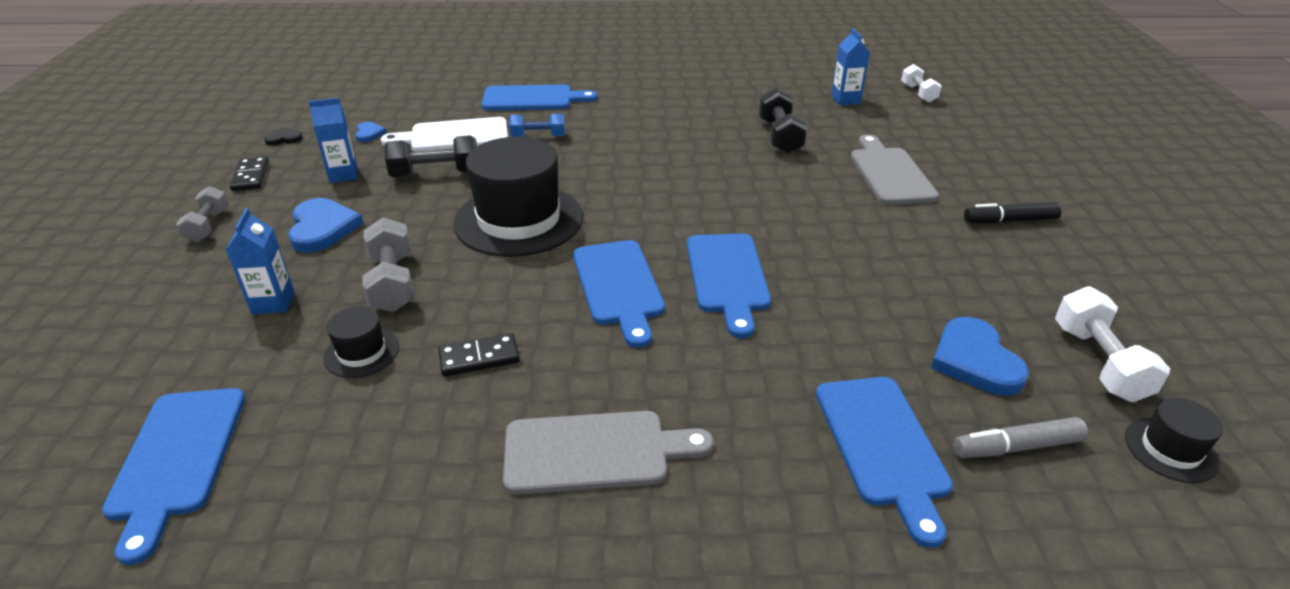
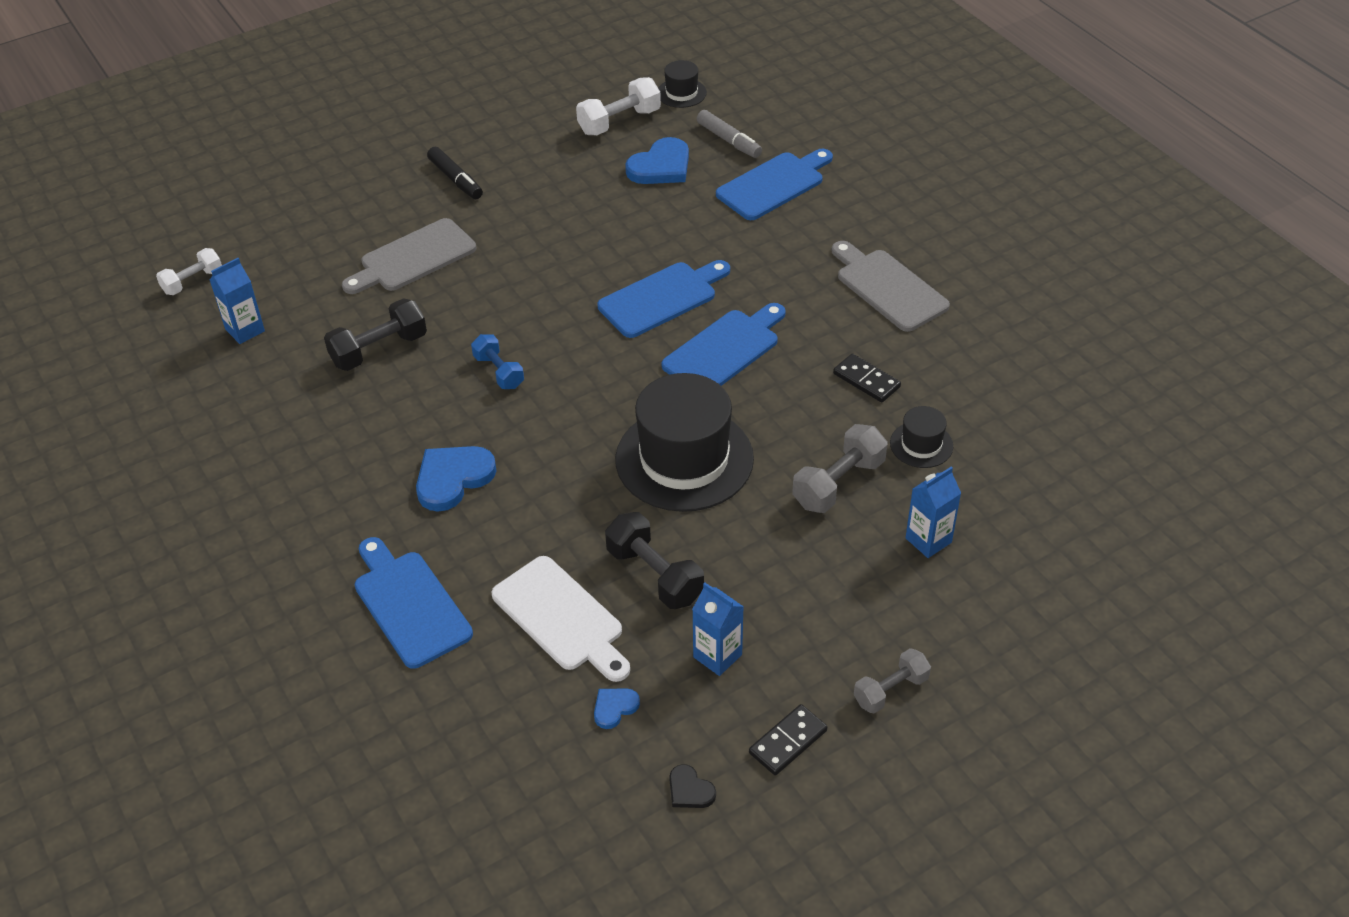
camera: 120 degrees left, 10 degrees up
(176, 459) = (1082, 464): blue cutting board -> none
(322, 228) = (815, 593): blue heart -> blue heart (453, 478)
(538, 136) = (509, 539): blue dumbbell -> blue dumbbell (499, 372)

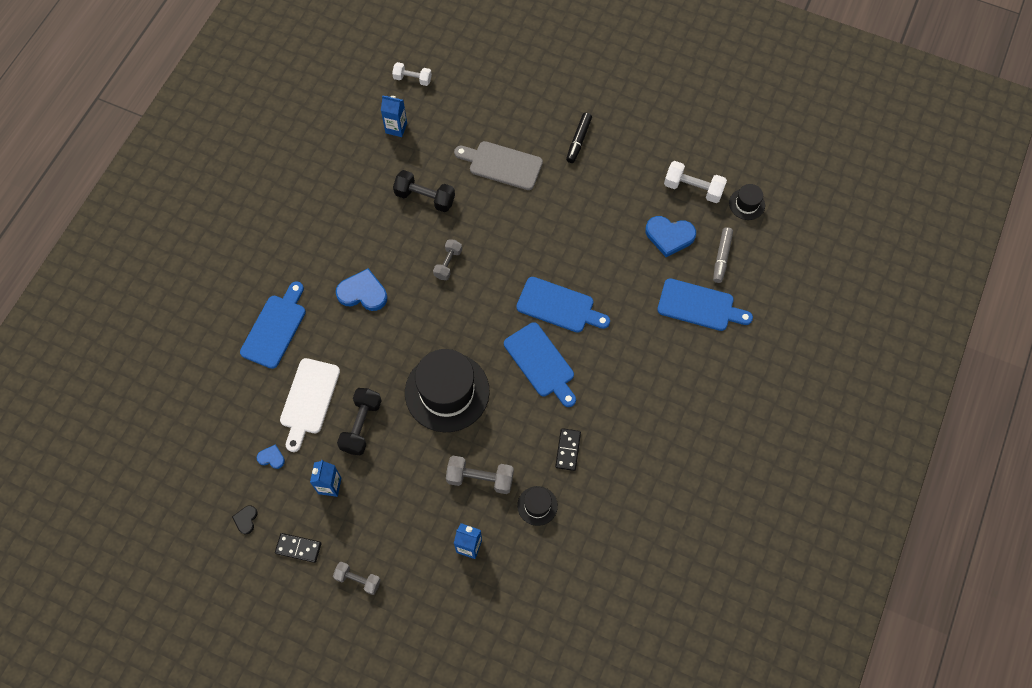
camera: 55 degrees right, 20 degrees up
(499, 372) = (448, 263): blue dumbbell -> grey dumbbell
(725, 350) = (541, 363): blue cutting board -> blue cutting board turned 45 degrees clockwise
(888, 287) = (653, 420): grey cutting board -> none

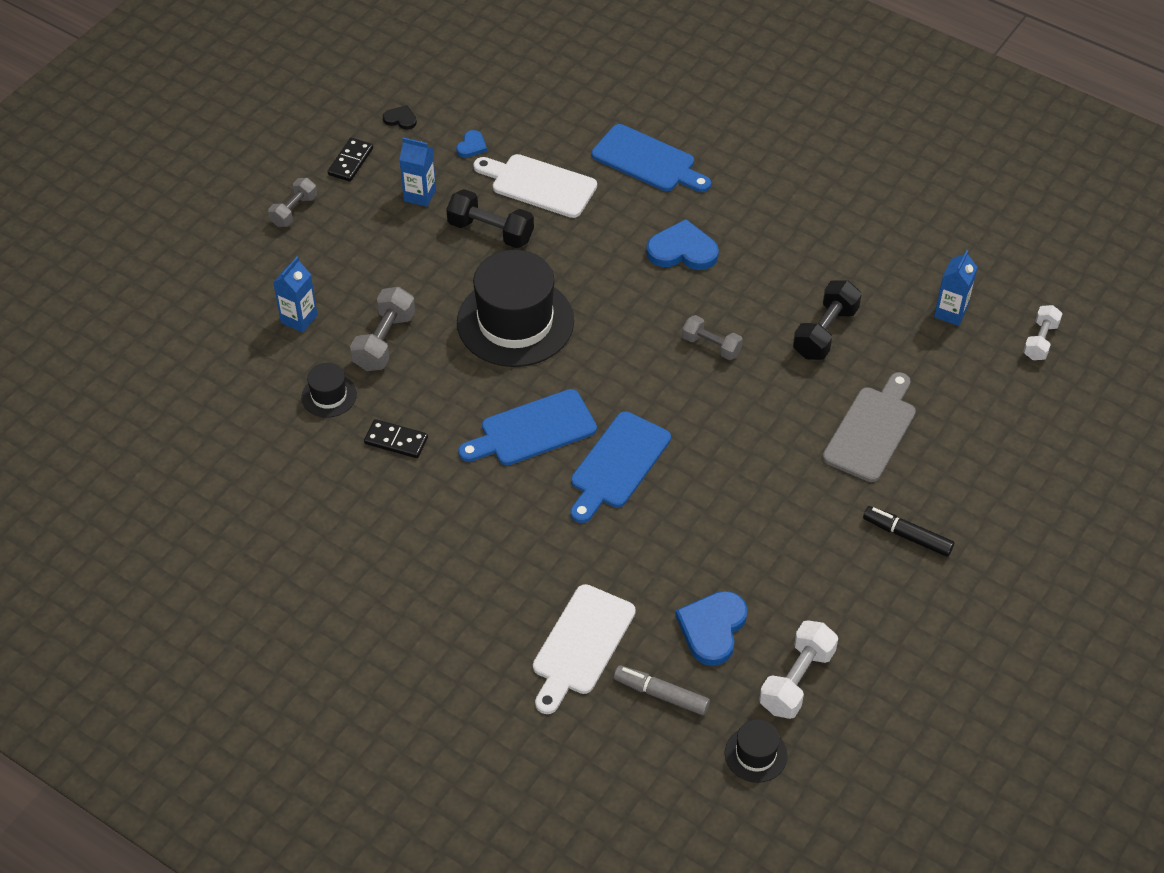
camera: 100 degrees right, 15 degrees down
(363, 292) = (682, 250): blue heart -> blue heart turned 105 degrees counterclockwise
(699, 306) = (581, 645): blue cutting board -> white cutting board

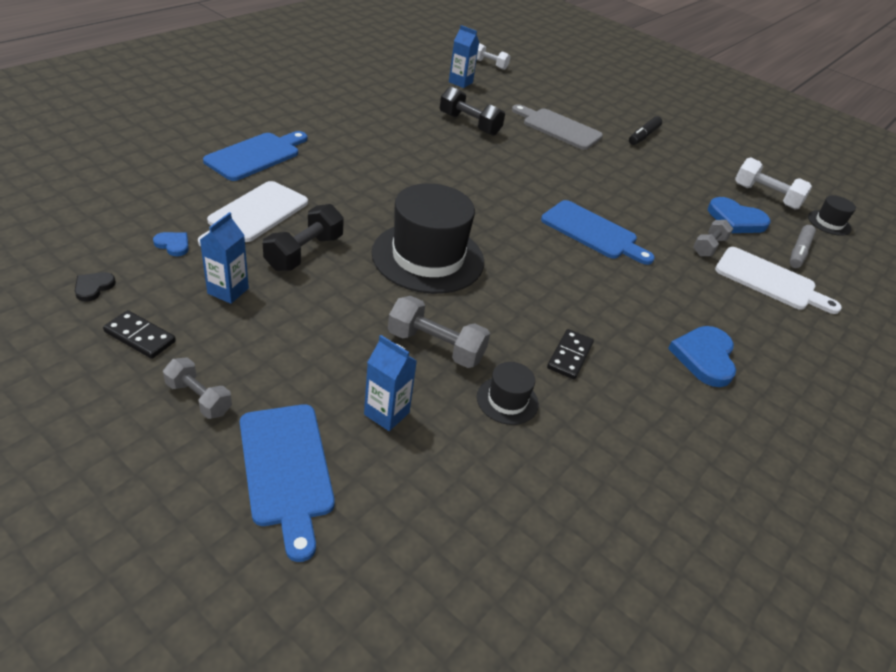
camera: 90 degrees left, 10 degrees down
(532, 430) = (557, 268): blue cutting board -> blue cutting board (286, 469)
(682, 250) = (369, 160): blue heart -> blue heart (704, 357)
(711, 346) = (474, 168): grey dumbbell -> grey dumbbell (709, 247)

